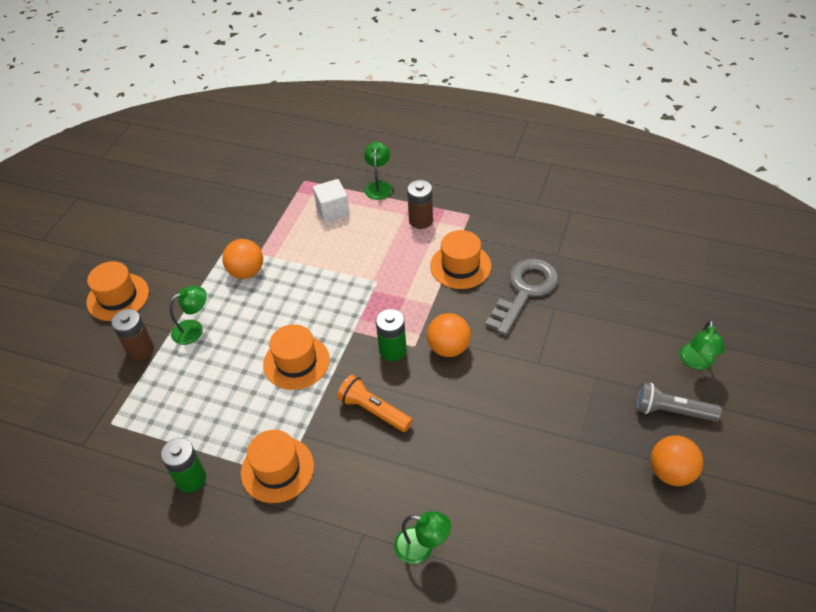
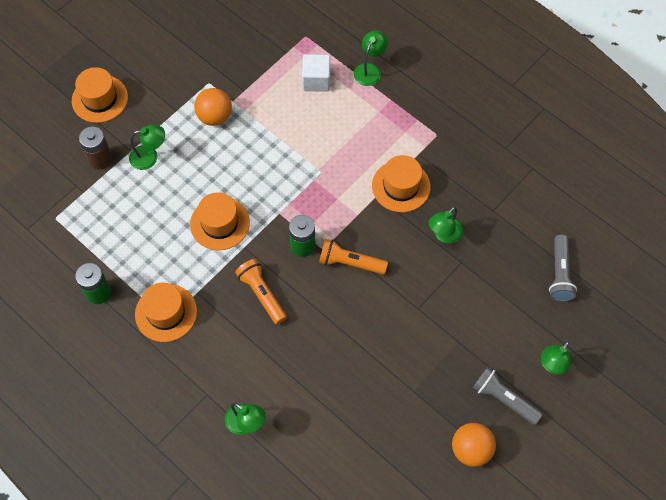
camera: 20 degrees right, 15 degrees up
(421, 220) = (389, 123): brown battery -> none
(448, 348) = (350, 263): orange ball -> orange flashlight
(525, 291) = (444, 235): grey key -> green lamp
(650, 283) = (559, 274): none -> grey flashlight

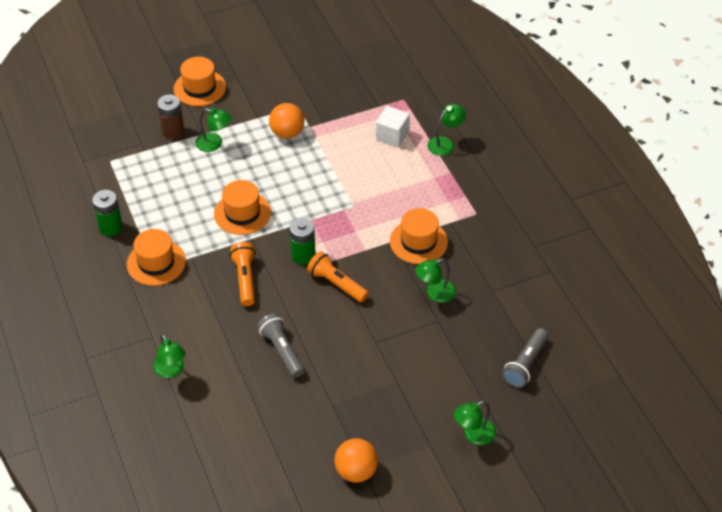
camera: 25 degrees right, 15 degrees down
(504, 399) = (411, 443): grey flashlight -> grey flashlight (282, 351)

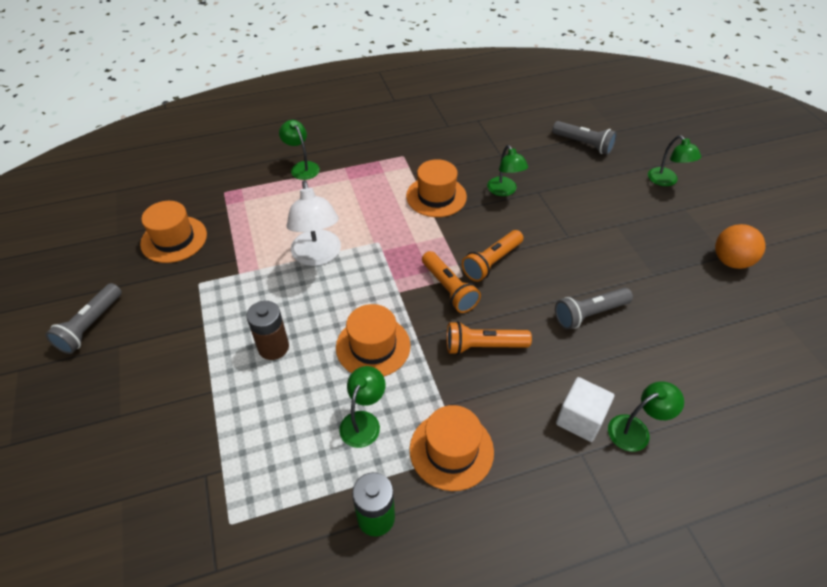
camera: 85 degrees left, 0 degrees up
(173, 131) = (193, 429): brown battery -> brown battery (273, 347)
(199, 88) = (113, 393): orange hat -> orange hat (174, 239)
(214, 144) = (237, 376): green lamp -> green lamp (363, 421)
(254, 62) = (90, 326): none -> grey flashlight
(287, 133) = (243, 295): orange ball -> none
(303, 255) = (449, 289): green battery -> orange flashlight
(333, 169) = (317, 256): none -> white lamp
(392, 135) = (278, 204): white cube -> white cube (580, 419)

